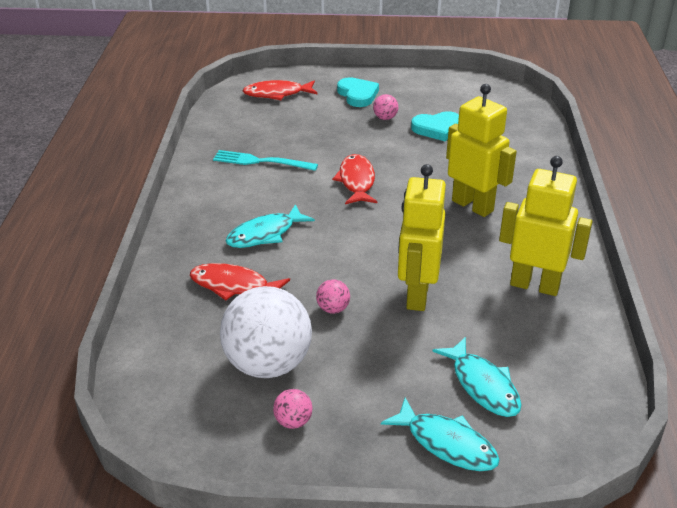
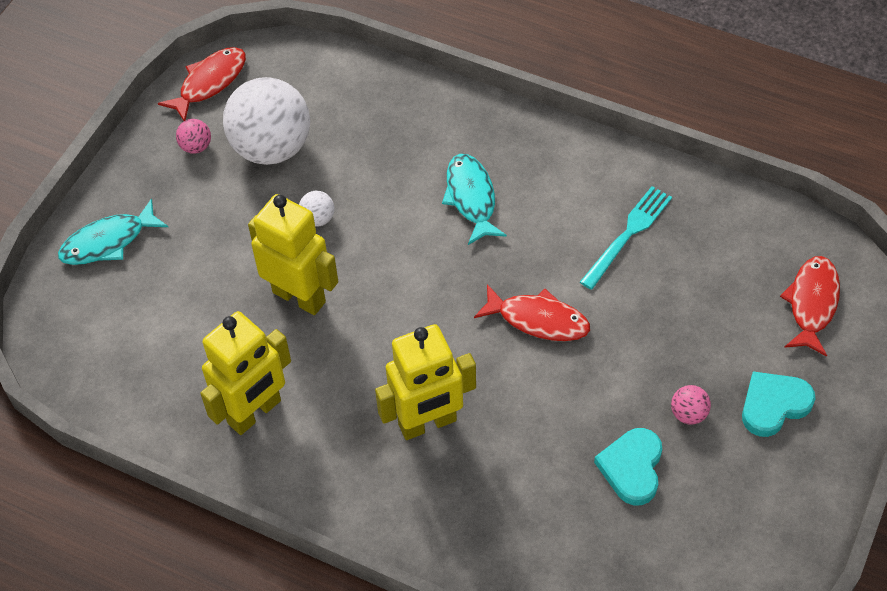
camera: 115 degrees right, 20 degrees up
(234, 286) = (396, 150): red fish -> red fish (209, 83)
(333, 309) = (318, 219): pink ball -> white ball
(357, 95) = (774, 405): turquoise heart -> turquoise heart turned 150 degrees clockwise
(482, 385) = (151, 297): turquoise fish -> none

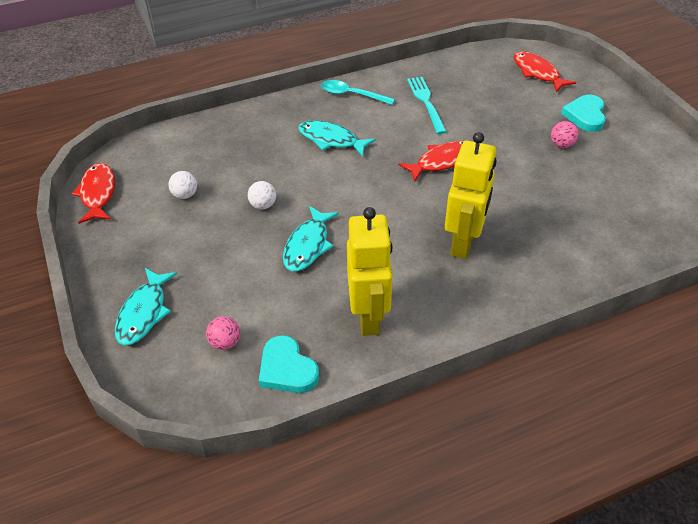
camera: 50 degrees left, 10 degrees down
(196, 146) = (134, 227): pink ball -> pink ball (225, 342)
(271, 147) = (185, 195): white ball -> white ball, size x0.41
(299, 296) = (308, 245): yellow robot -> turquoise fish
(567, 158) = (351, 95): none -> turquoise spoon
(632, 468) = (576, 182): turquoise heart -> turquoise heart (287, 369)

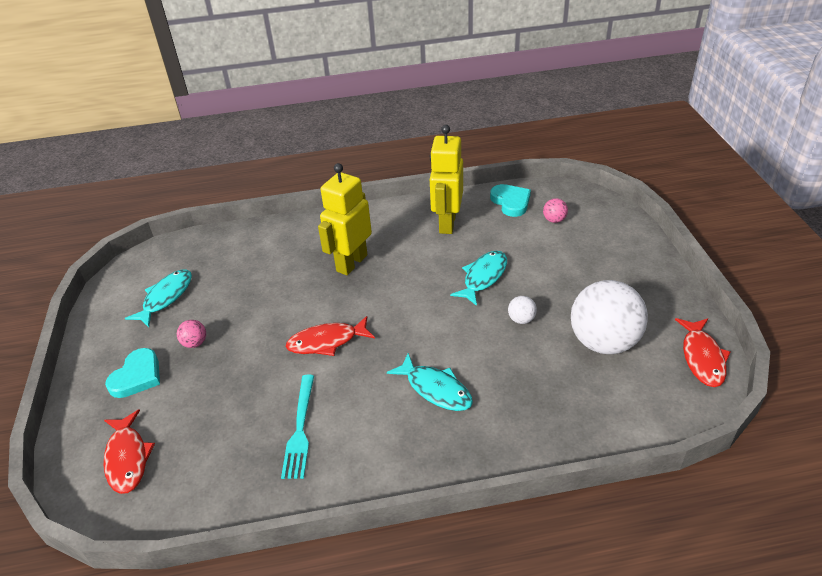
camera: 165 degrees left, 5 degrees down
(144, 313) = (620, 244): turquoise fish -> turquoise fish (166, 297)
(185, 195) = (603, 342): white ball -> white ball, size x2.46
(351, 95) = (389, 461): turquoise spoon -> none

